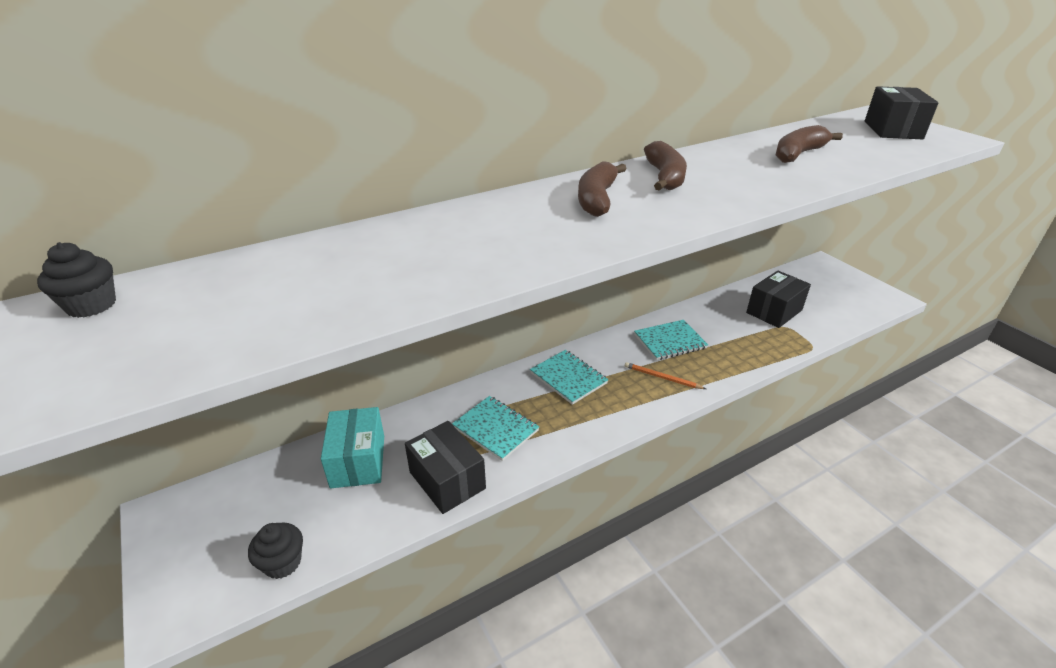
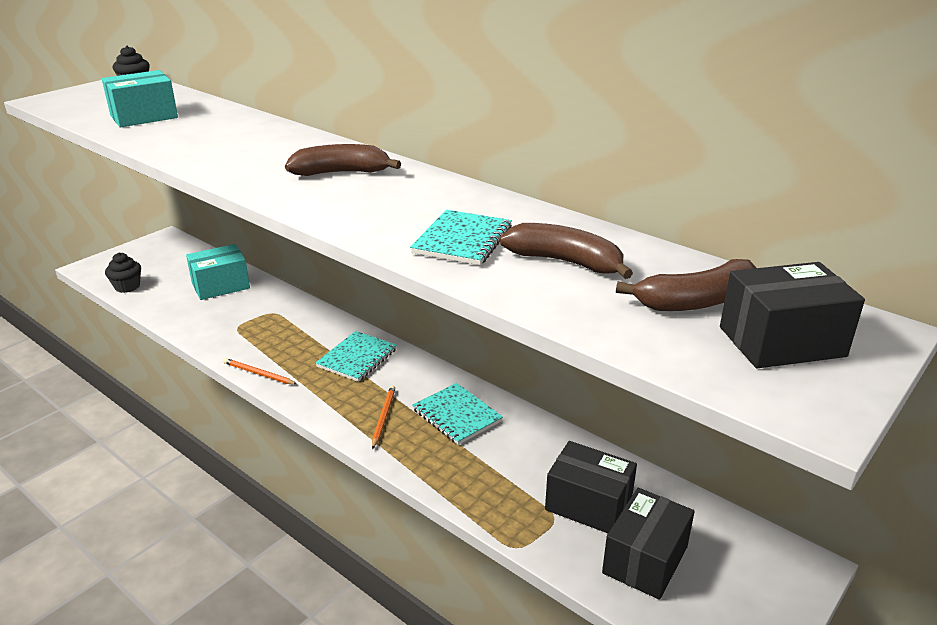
camera: 70 degrees right, 5 degrees down
(283, 299) = (144, 117): none -> turquoise box
(447, 480) = (207, 325): black box -> black box (645, 560)
(495, 429) = (271, 334): turquoise notebook -> turquoise notebook (462, 240)
(567, 446) = (258, 374): none -> orange pencil
(665, 177) = (419, 194): brown banana -> brown banana (696, 301)

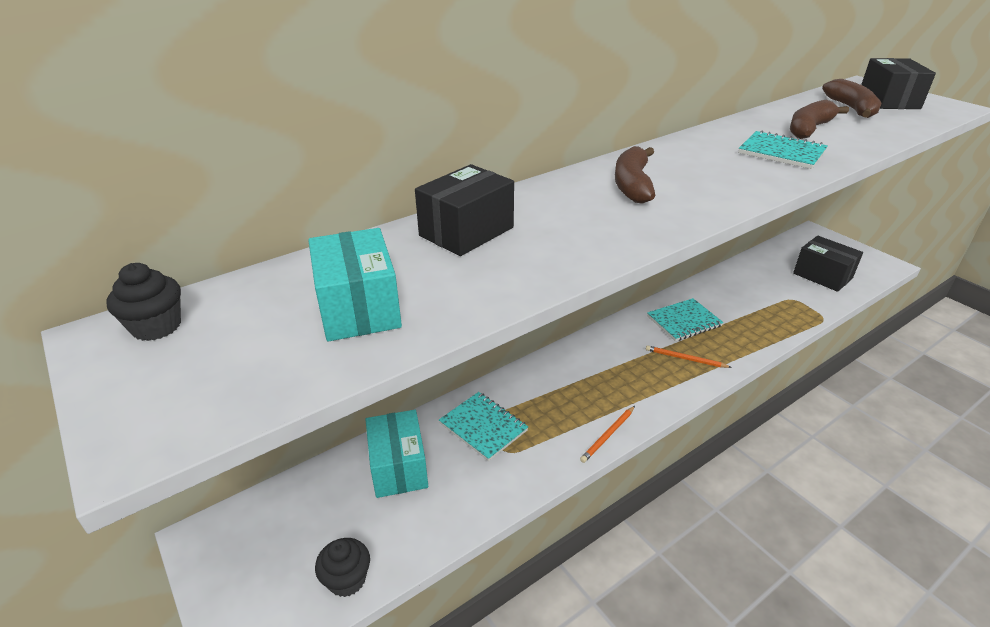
camera: 75 degrees left, 5 degrees up
(357, 358) = (592, 365): turquoise notebook -> turquoise notebook (483, 427)
(588, 504) = (778, 284): black box -> black box (466, 231)

